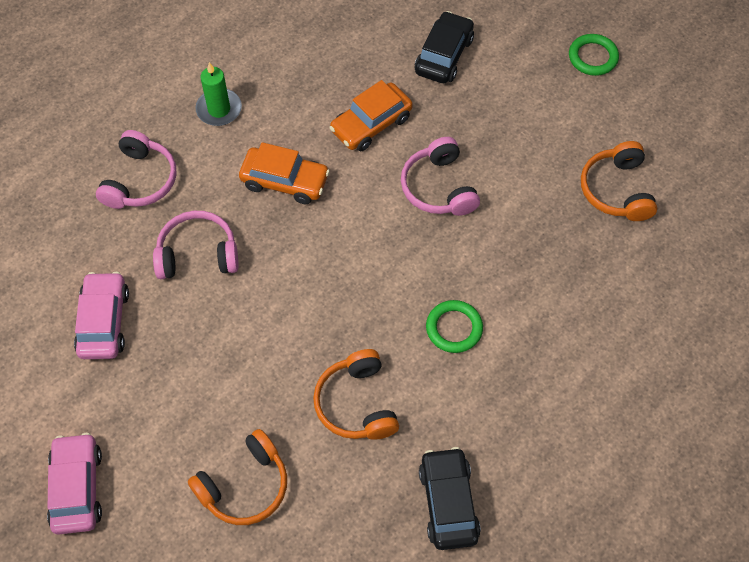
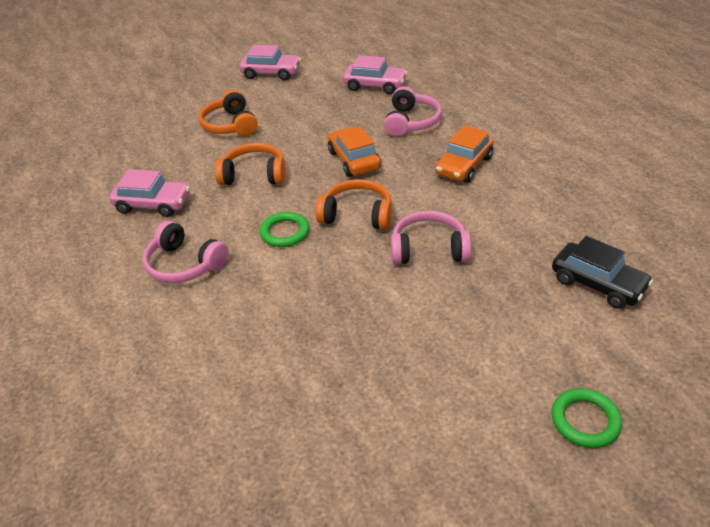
camera: 110 degrees right, 20 degrees down
(140, 180) = (484, 104): pink headphones -> pink headphones (185, 264)
(219, 109) = (546, 142): green candle -> none
(371, 124) = (514, 219): orange car -> orange car (354, 160)
(448, 503) = (153, 204): black car -> pink car
(617, 190) = (379, 385): orange headphones -> orange headphones (357, 215)

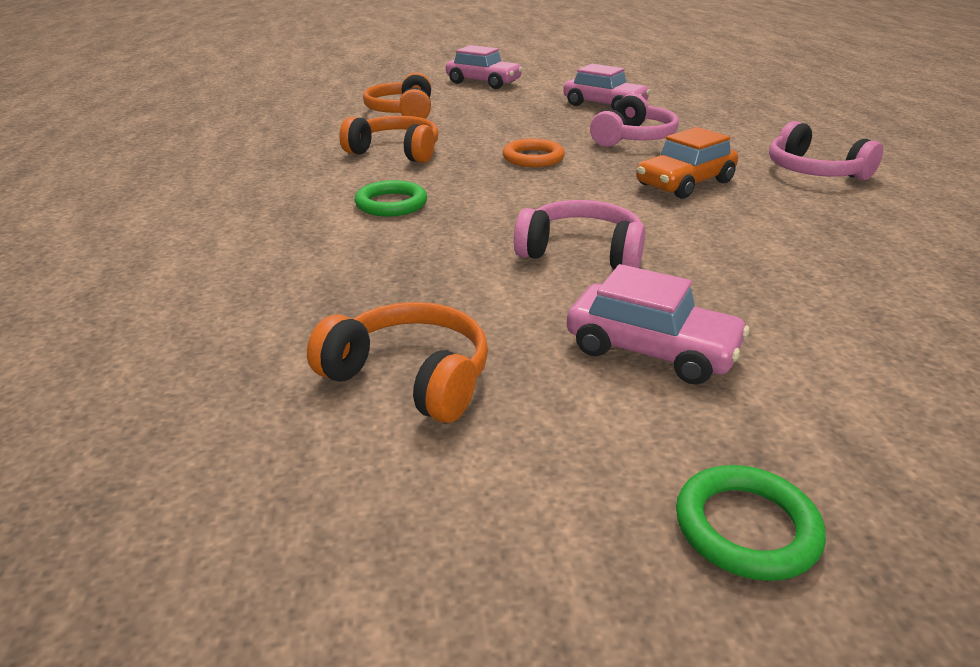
camera: 15 degrees right, 10 degrees down
(153, 204) = (254, 157): pink car -> pink car (651, 350)
(185, 264) = (240, 210): pink headphones -> pink headphones (814, 171)
(354, 160) = (533, 158): orange car -> orange ring
(357, 215) = (501, 204): orange headphones -> orange headphones (409, 378)
(597, 284) = (849, 340): black car -> none

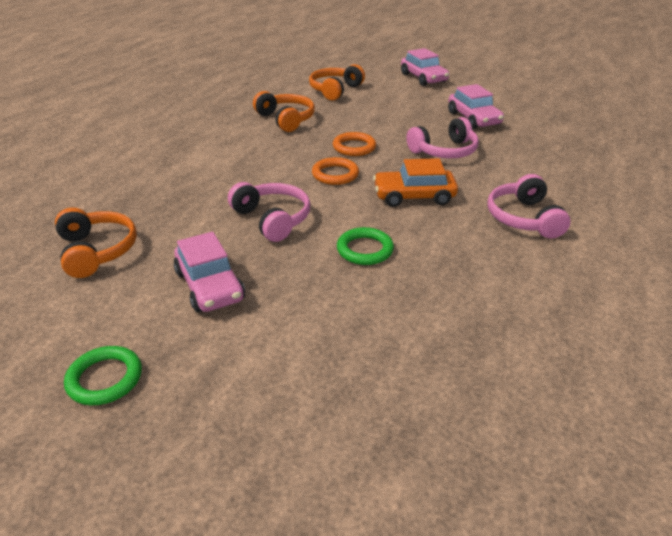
camera: 35 degrees right, 5 degrees up
(391, 204) = (230, 154): green ring -> green ring (365, 250)
(564, 188) = (335, 174): none -> orange ring

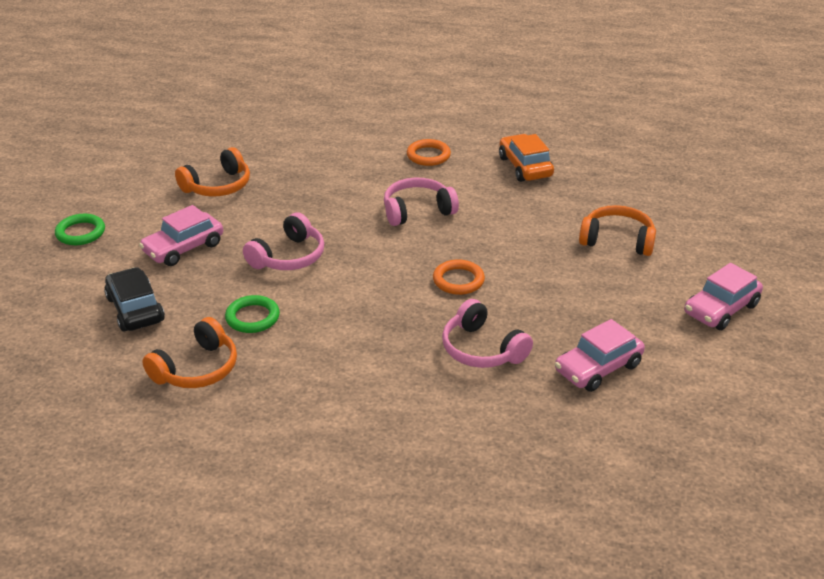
camera: 75 degrees right, 0 degrees up
(285, 119) = (505, 221): orange headphones -> orange headphones (196, 369)
(315, 332) = (135, 309): none -> black car
(335, 174) = (388, 278): orange ring -> orange ring (428, 155)
(414, 196) = (362, 336): orange car -> orange car (525, 167)
(524, 218) = (342, 420): pink headphones -> pink headphones (417, 211)

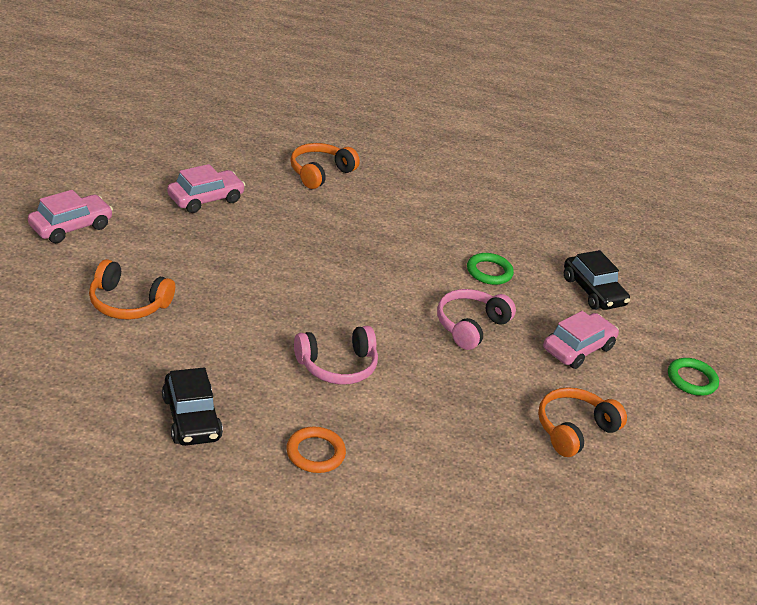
camera: 175 degrees right, 0 degrees up
(196, 369) = (521, 238): orange headphones -> orange headphones (320, 173)
(458, 280) = (304, 282): orange ring -> none
(482, 349) = (295, 223): pink headphones -> none
(525, 167) = (191, 418): orange car -> black car

